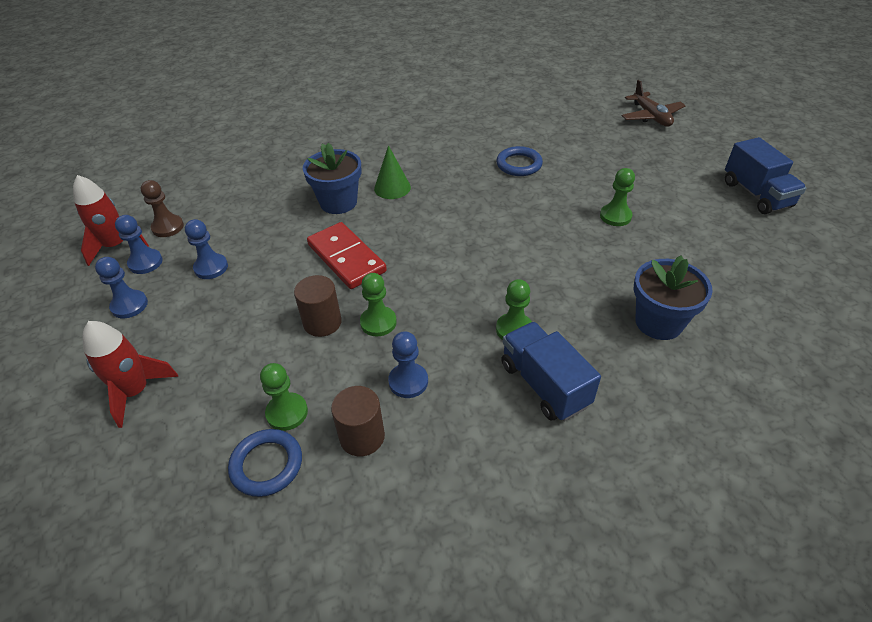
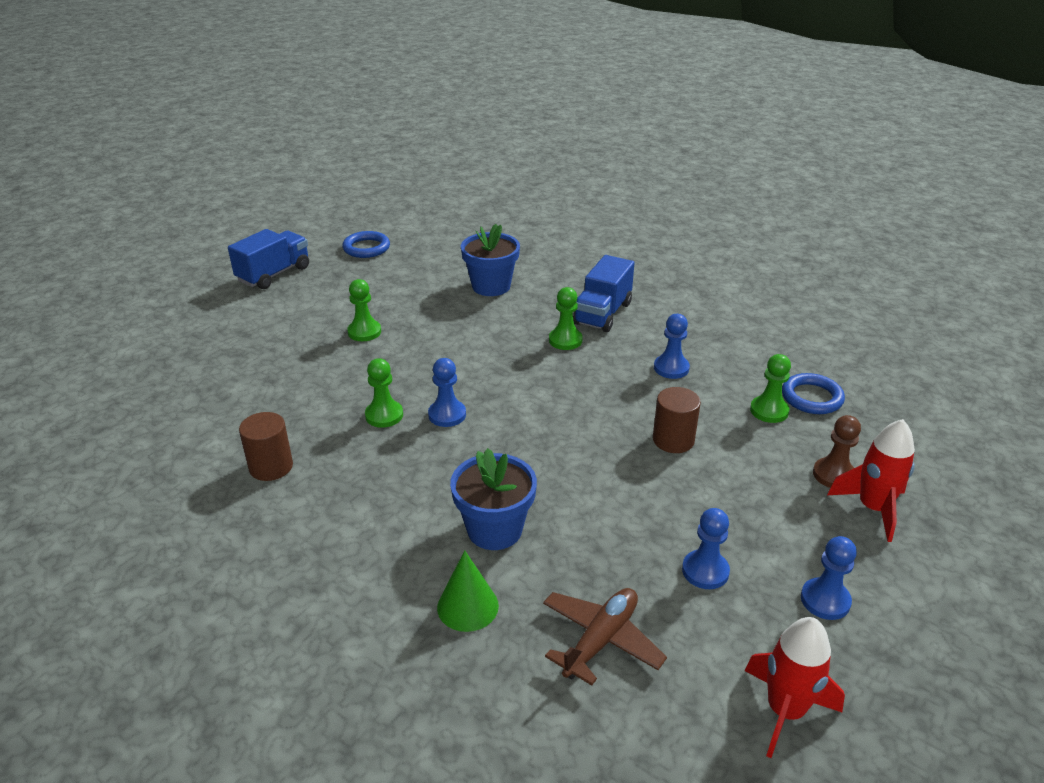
camera: 125 degrees left, 10 degrees down
(145, 262) = (768, 645): blue pawn -> blue pawn (447, 415)
(168, 227) = (697, 680): brown pawn -> brown pawn (833, 475)
(346, 258) = (581, 470): red domino -> none
(362, 437) = (737, 368): brown cylinder -> brown cylinder (271, 467)
(378, 322) = (635, 408): green pawn -> green pawn (384, 415)
(392, 188) = (427, 497): green cone -> green cone (467, 606)
(519, 164) = (304, 416): blue ring -> blue ring (366, 248)
(651, 116) = (129, 354): brown plane -> brown plane (601, 640)

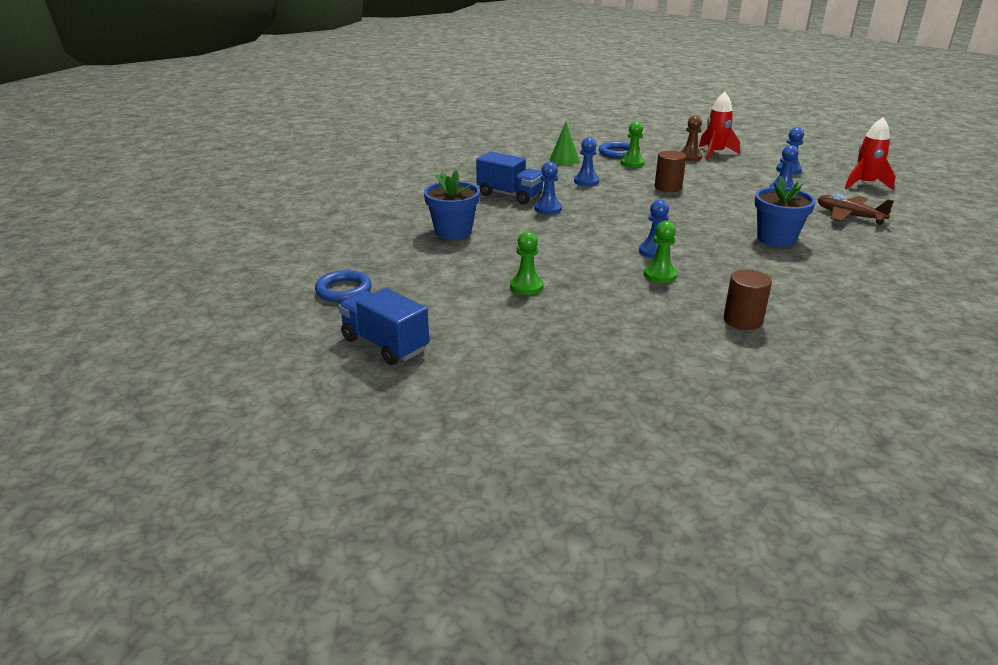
camera: 85 degrees left, 5 degrees down
(467, 606) = (847, 247): green cone -> green cone (564, 160)
(565, 340) = (548, 209): green pawn -> blue pawn

